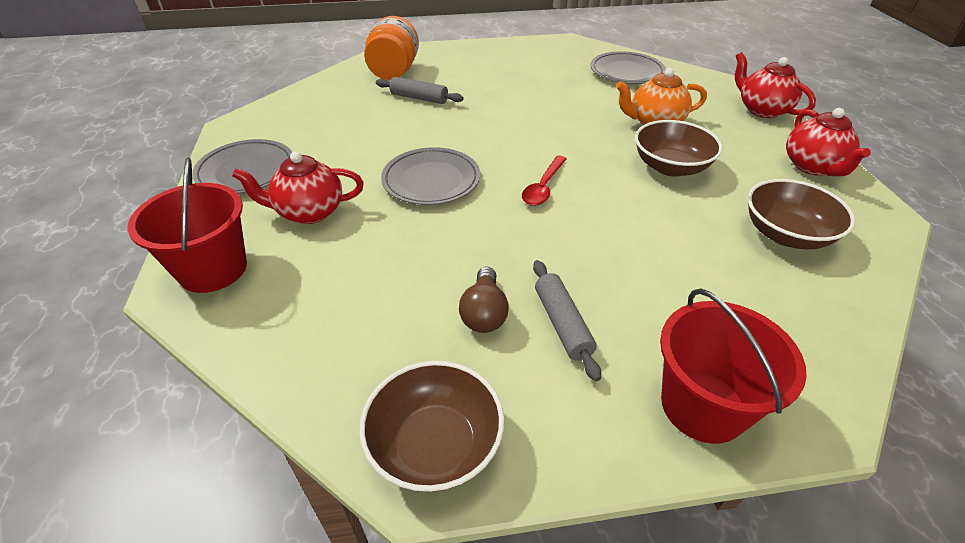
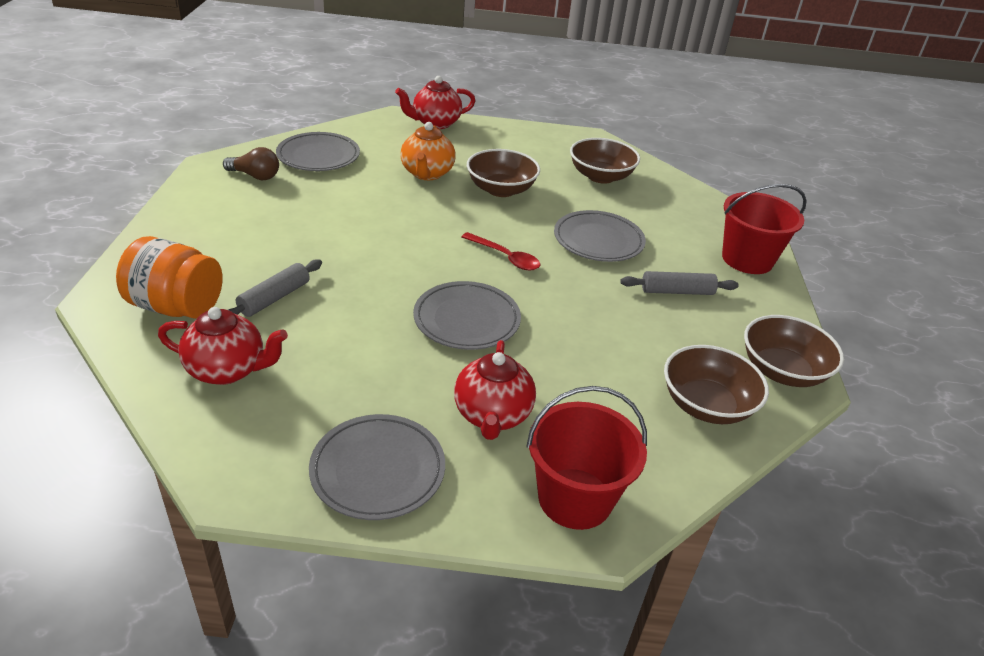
camera: 80 degrees left, 5 degrees down
(348, 359) = (706, 405): none -> brown bowl
(484, 313) = (662, 325): brown light bulb -> brown light bulb (255, 176)
(627, 246) = (598, 240): none -> grey plate
(812, 167) = (526, 137): red teapot -> red teapot (228, 370)

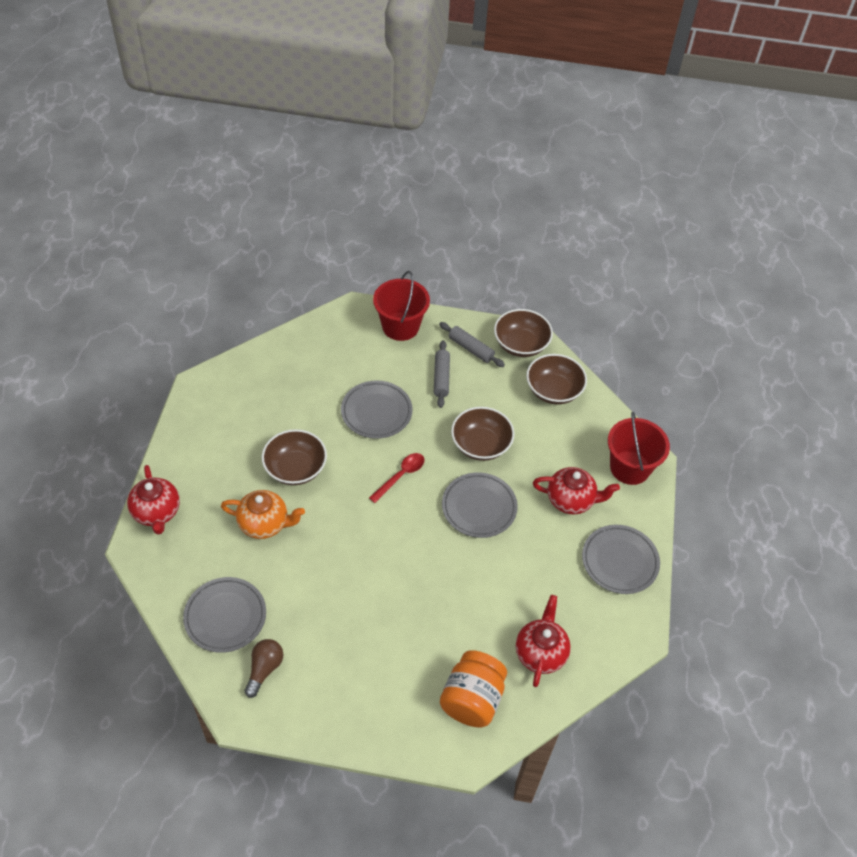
camera: 85 degrees left, 15 degrees up
(274, 298) = (458, 632): grey rolling pin -> grey rolling pin (471, 349)
(600, 176) = (274, 392): brown bowl -> brown bowl (481, 445)

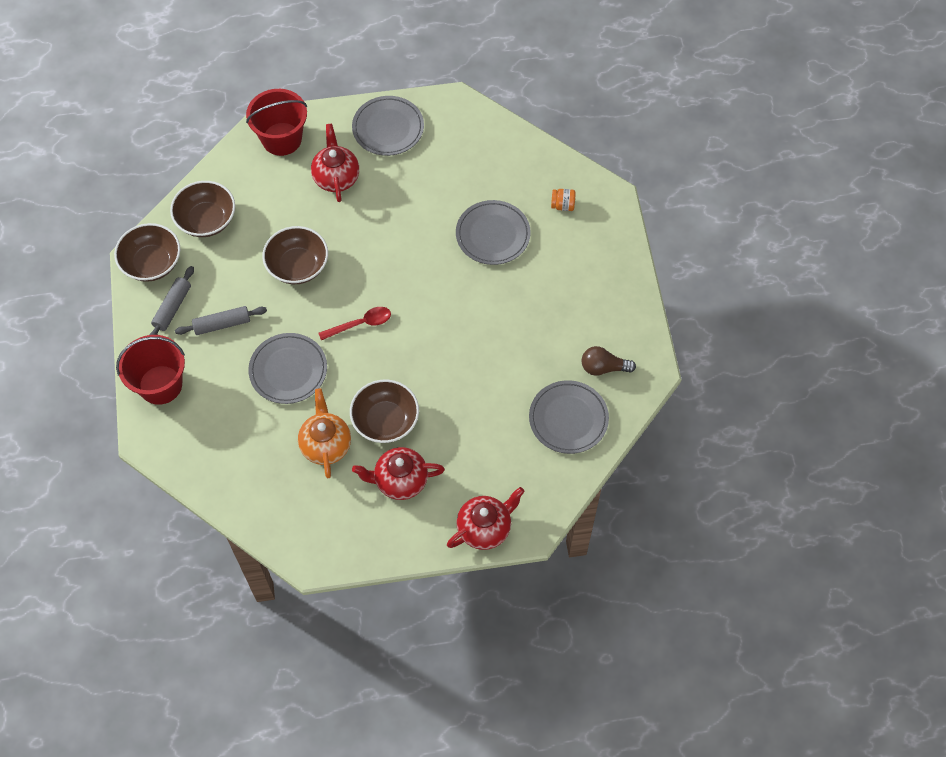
camera: 105 degrees left, 10 degrees up
(264, 524) = (459, 424): orange teapot -> orange teapot (326, 445)
(400, 476) = (360, 324): red spoon -> red spoon turned 135 degrees clockwise
(472, 699) = (562, 205): orange jar -> orange jar, size x0.45
(479, 507) = (372, 248): grey plate -> grey plate (493, 235)
(540, 653) = (500, 167): red teapot -> red teapot (400, 481)

